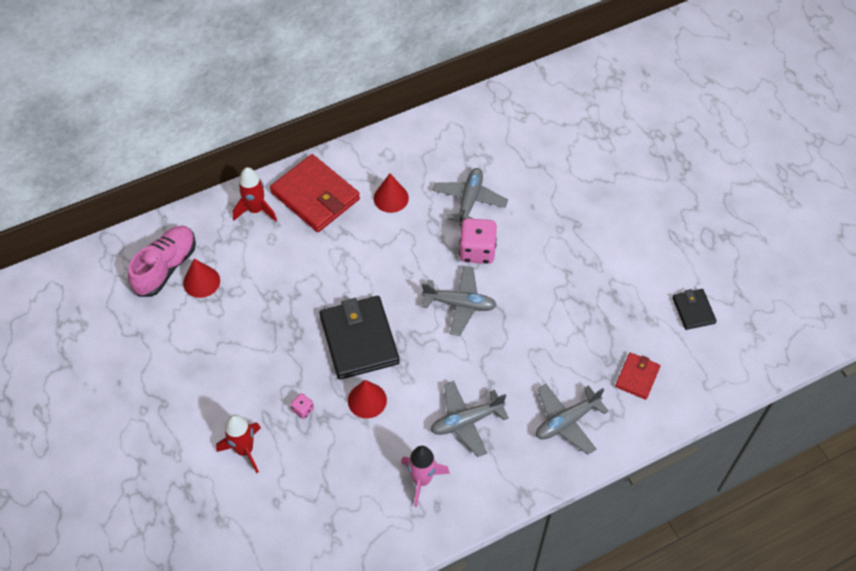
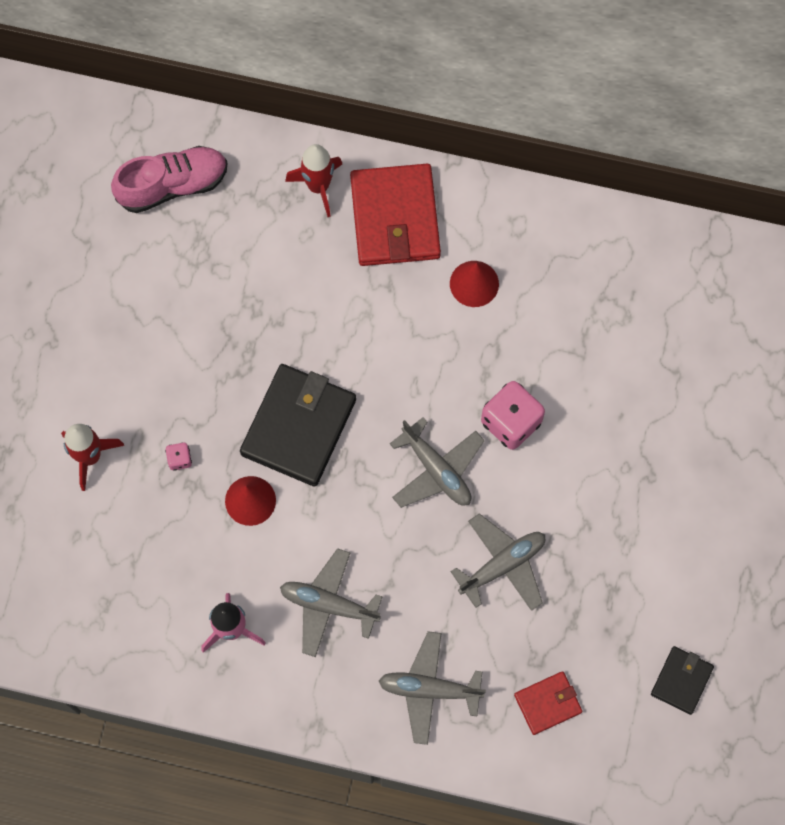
camera: 40 degrees right, 15 degrees up
(201, 281) = (195, 231): red cone -> none
(469, 200) = (557, 354): grey plane -> grey plane (502, 565)

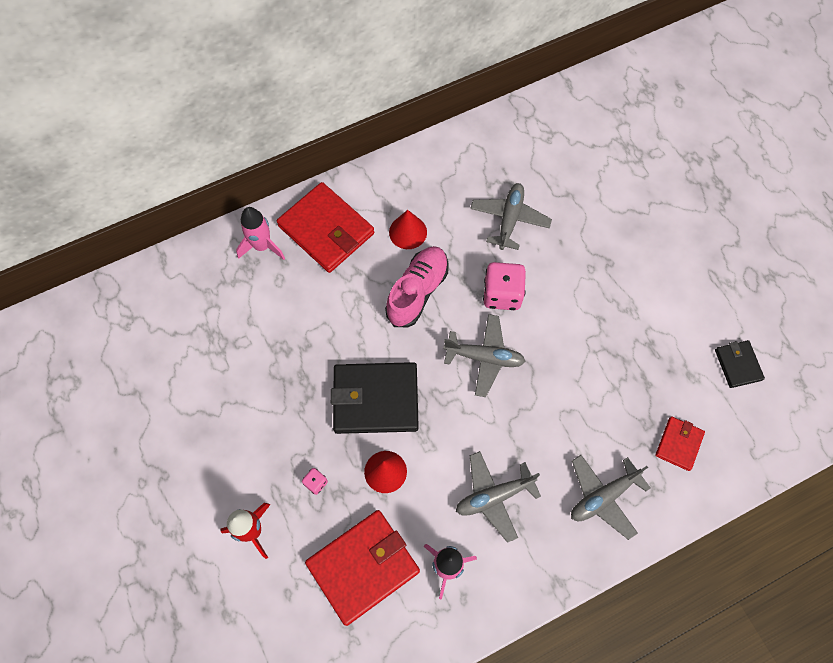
camera: 40 degrees left, 5 degrees down
(159, 568) = (363, 567): none -> red wallet
(173, 185) = (165, 314): pink shoe -> pink shoe (417, 291)
(298, 426) = (375, 399): black wallet -> black wallet turned 75 degrees counterclockwise
(318, 186) = (262, 246): red rocket -> pink rocket
(502, 565) = (575, 382): grey plane -> grey plane (509, 219)

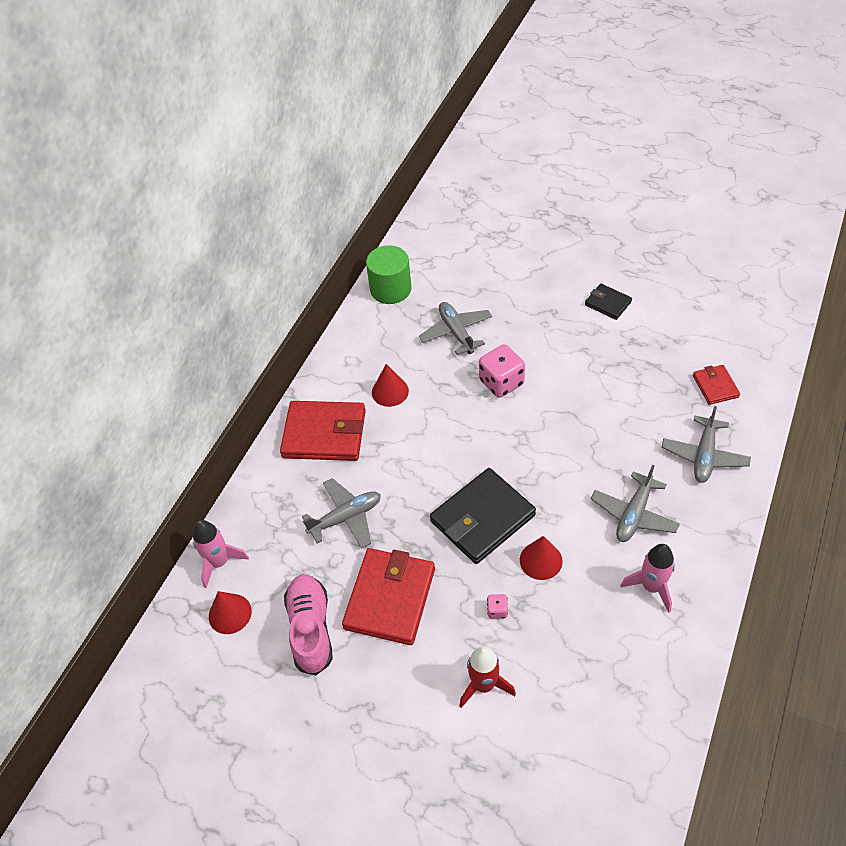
camera: 35 degrees left, 15 degrees down
(137, 323) = (230, 613): none -> red cone
(262, 246) = (283, 481): pink rocket -> pink rocket (219, 562)
(363, 567) = (593, 638): red wallet -> red wallet (389, 598)
(417, 291) = (438, 424): pink shoe -> pink shoe (311, 629)
(484, 357) = (532, 431): grey plane -> grey plane (346, 518)
(494, 137) = (390, 289): none -> green cylinder
(738, 365) = (699, 313): black wallet -> black wallet (608, 303)

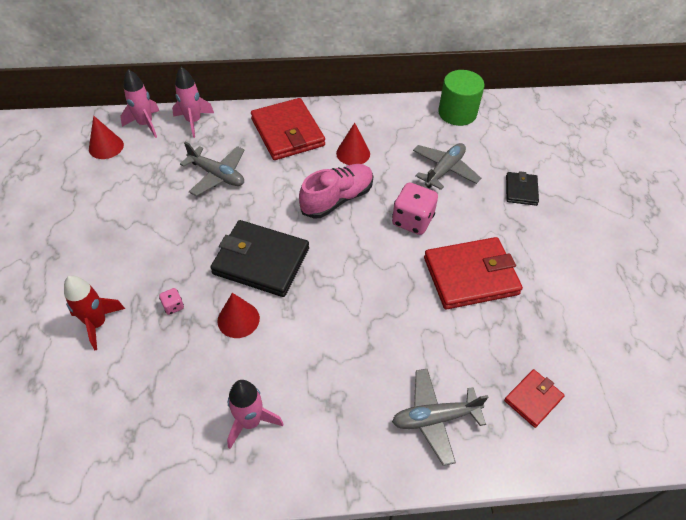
camera: 55 degrees right, 0 degrees up
(248, 513) = (193, 121): none -> pink rocket
(311, 629) = (110, 195): pink shoe -> pink shoe (337, 199)
(389, 598) = (155, 230): red wallet -> red wallet (470, 276)
(608, 303) = (566, 266): black wallet -> black wallet (521, 190)
(634, 514) = (327, 377): grey plane -> none

